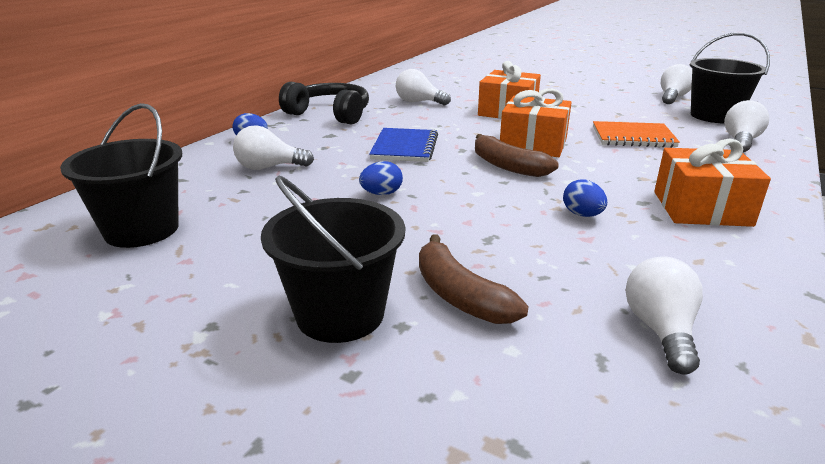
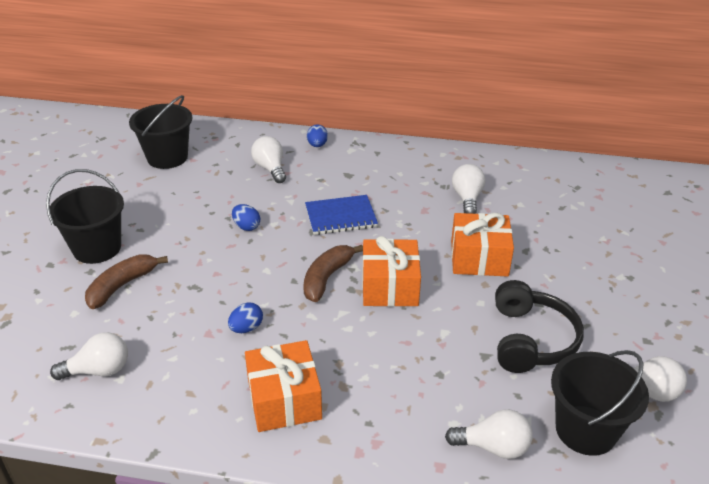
camera: 70 degrees right, 10 degrees up
(330, 114) = (398, 161): black headphones -> black headphones (531, 340)
(633, 137) = (452, 354): orange notebook -> none

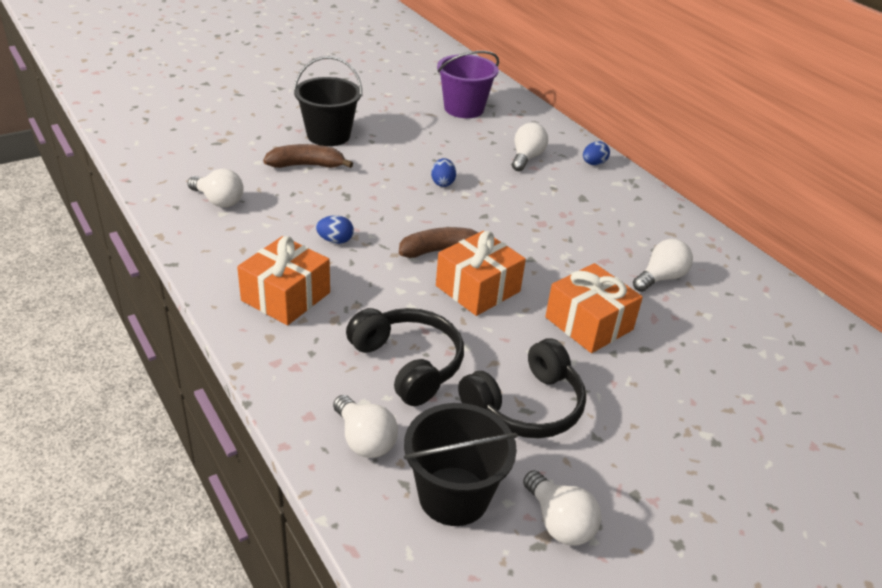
camera: 45 degrees right, 0 degrees up
(167, 157) = (464, 109): black bucket -> purple bucket
(341, 217) = (524, 221): blue notebook -> none
(434, 373) = (408, 363): none -> black headphones

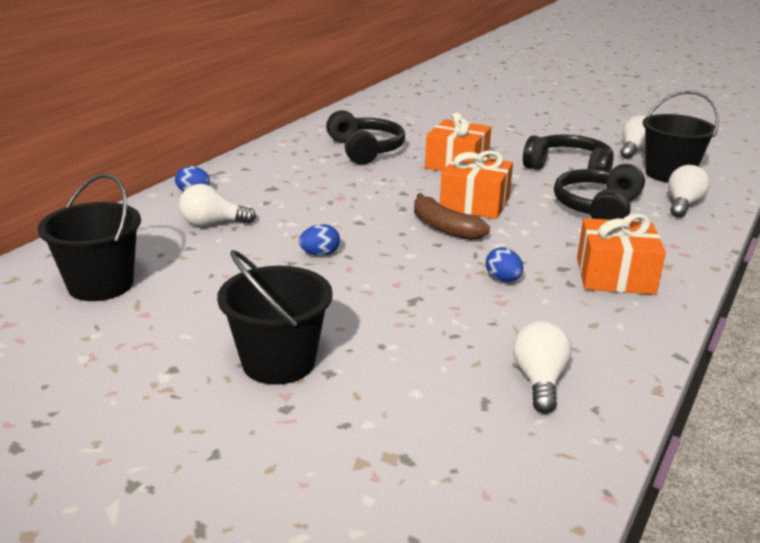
camera: 115 degrees left, 10 degrees down
(306, 165) = (380, 349): brown banana -> none
(464, 109) = (101, 285): purple bucket -> black bucket
(661, 278) = (365, 150): white light bulb -> black headphones

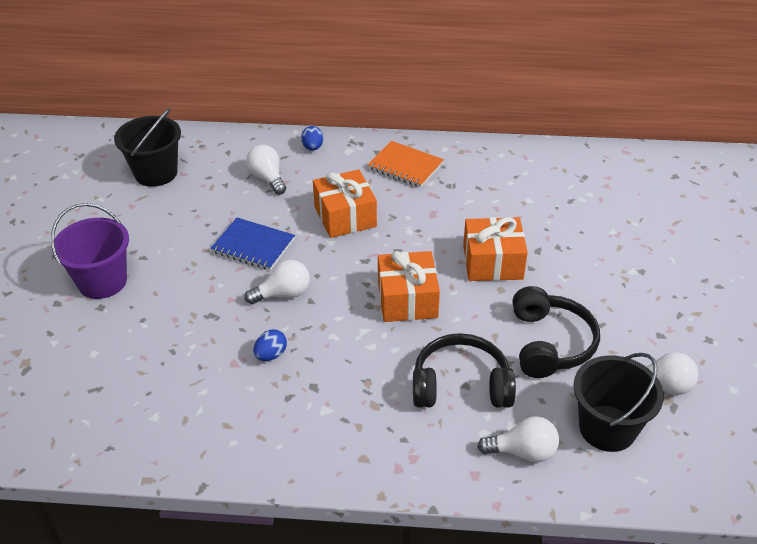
camera: 65 degrees right, 15 degrees up
(278, 362) = (102, 281): black bucket -> purple bucket
(285, 163) = (405, 166): none -> orange notebook
(320, 254) = (253, 246): blue egg -> blue notebook
(365, 150) = (475, 197): black headphones -> none
(444, 228) = (343, 295): brown banana -> none
(539, 381) = (132, 410): white light bulb -> white light bulb (283, 294)
(615, 275) = (319, 424): orange gift -> orange gift (345, 216)

